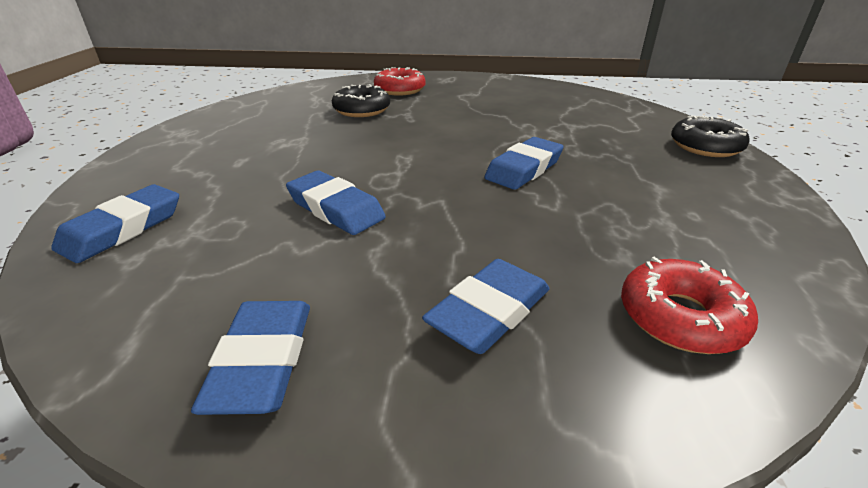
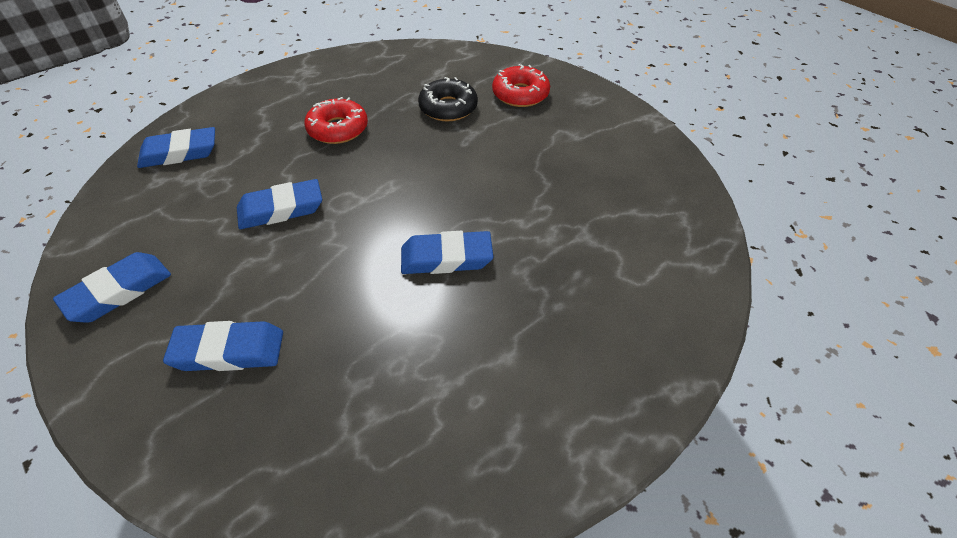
camera: 45 degrees right, 15 degrees up
(335, 208) = (281, 209): blue eraser -> blue eraser turned 75 degrees clockwise
(680, 317) = (301, 450): red donut -> red donut (338, 129)
(705, 146) = (657, 352): black donut -> none

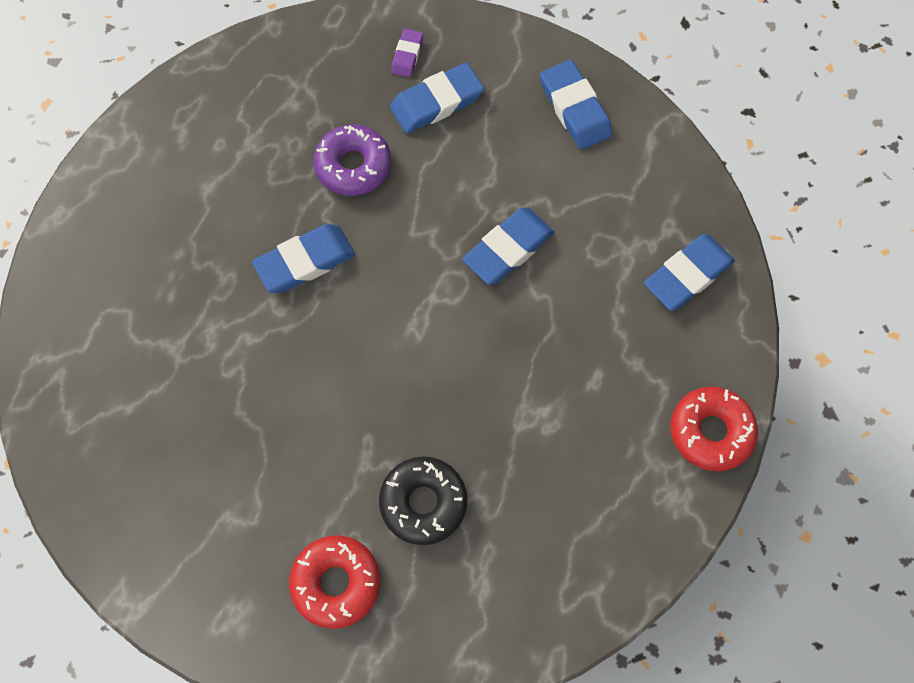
camera: 155 degrees right, 20 degrees up
(118, 291) = (575, 109): blue eraser -> blue eraser turned 45 degrees counterclockwise
(210, 420) = (407, 55): none -> purple eraser
(338, 129) = (539, 394): red donut -> red donut (710, 431)
(353, 321) = (353, 166): none -> purple donut

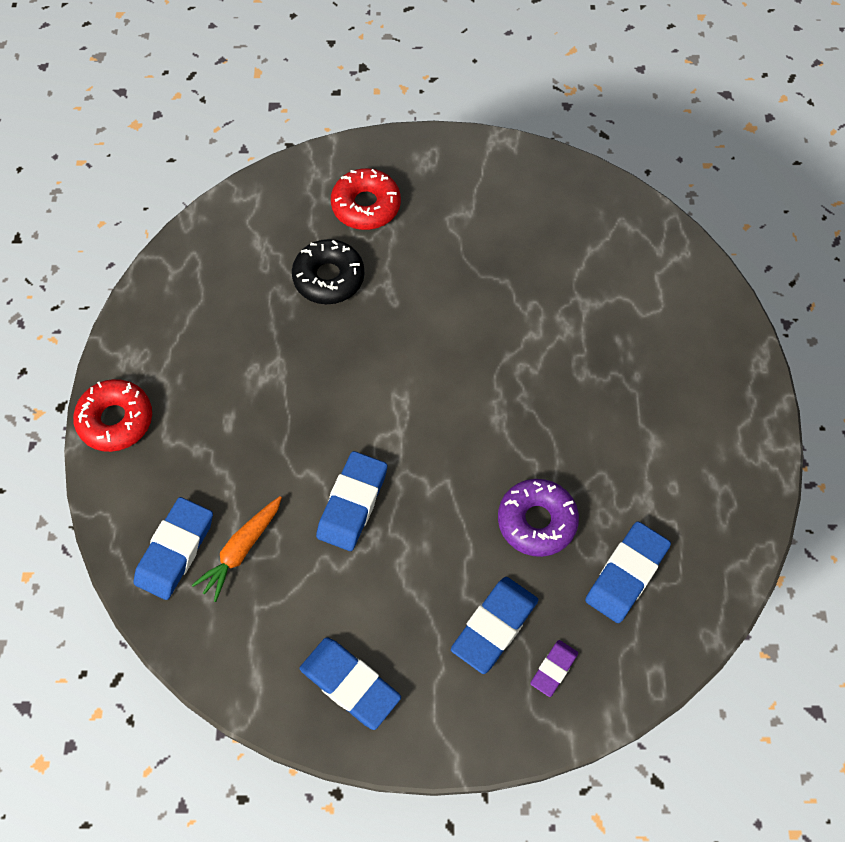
camera: 155 degrees right, 5 degrees down
(305, 262) = (526, 415): blue eraser -> blue eraser (626, 574)
(407, 55) = (553, 669): purple eraser -> purple eraser turned 45 degrees clockwise
(627, 250) = (241, 550): none -> orange carrot

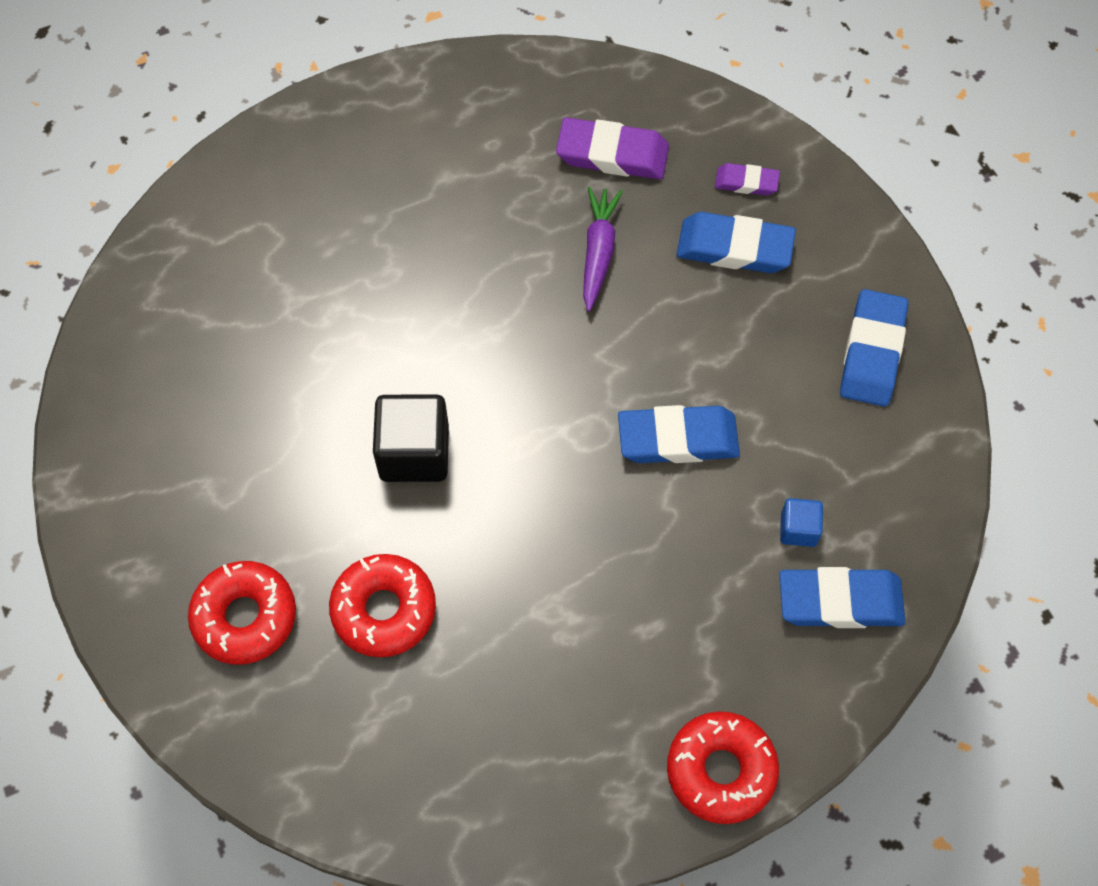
camera: 115 degrees left, 0 degrees up
(241, 550) = (798, 529): orange carrot -> blue cube
(329, 278) = (384, 610): black donut -> red donut
(429, 334) = (414, 453): none -> black cube
(537, 521) = (598, 252): purple donut -> purple carrot
(626, 574) = (612, 154): blue eraser -> purple eraser

